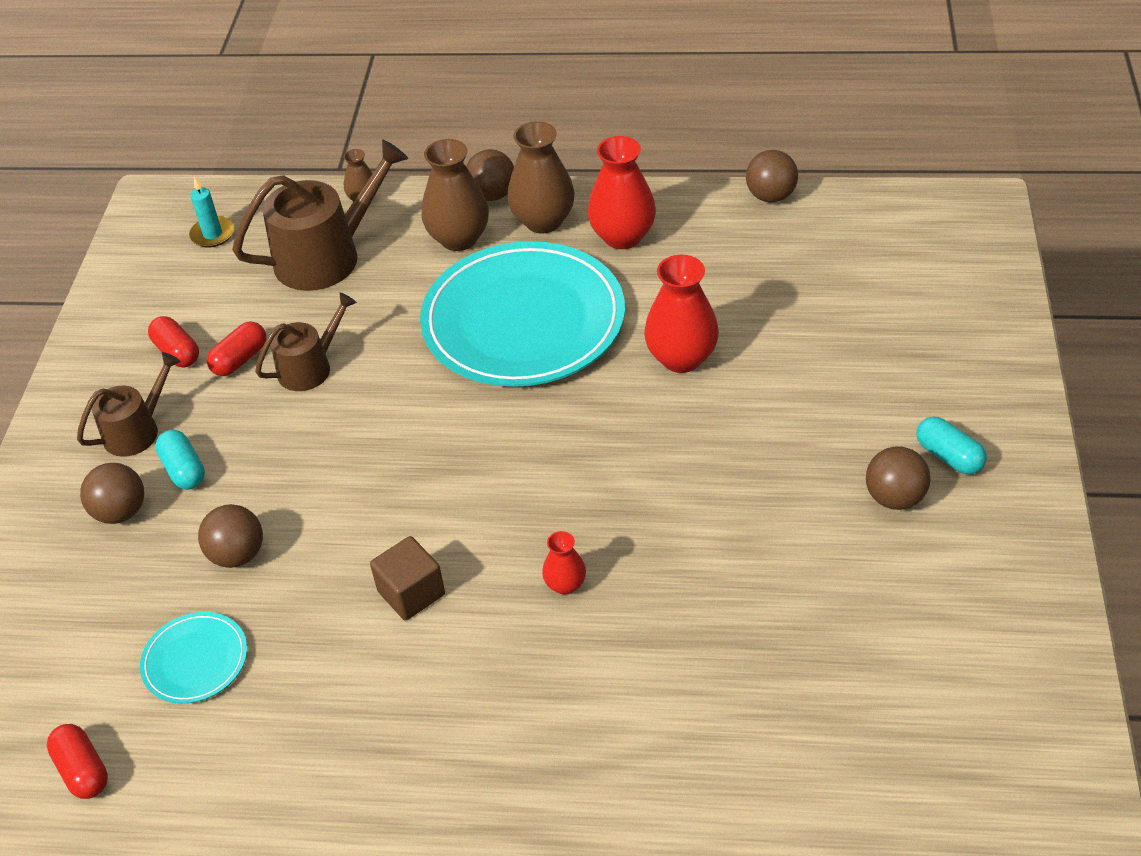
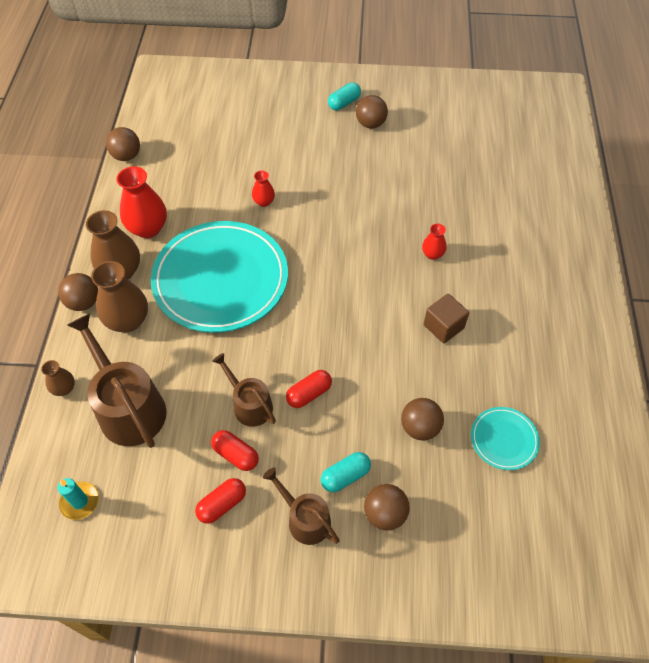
camera: 95 degrees left, 10 degrees up
(82, 770) = (591, 492): red capsule -> red capsule (309, 394)
(681, 358) = (264, 202): red vase -> red vase, size x0.52

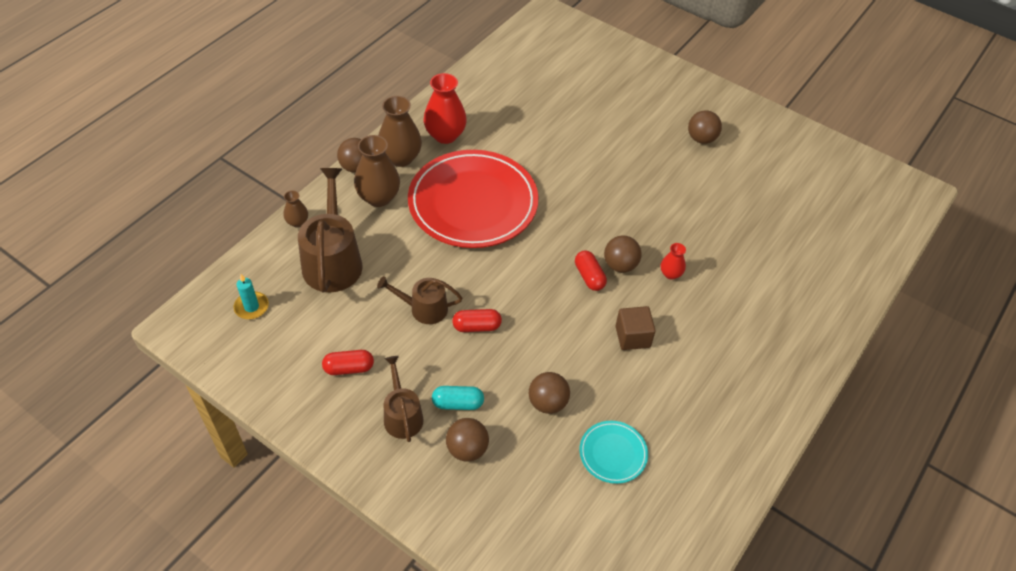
camera: 30 degrees right, 5 degrees down
(126, 156) = (470, 71): brown ball -> brown ball (620, 265)
(220, 279) = (473, 203): turquoise plate -> red plate
(235, 455) = (385, 339): red capsule -> red capsule (589, 276)
(249, 404) = (424, 308): brown watering can -> brown watering can turned 75 degrees counterclockwise
(264, 202) = (555, 159): red vase -> none
(344, 103) = (690, 110): turquoise capsule -> none

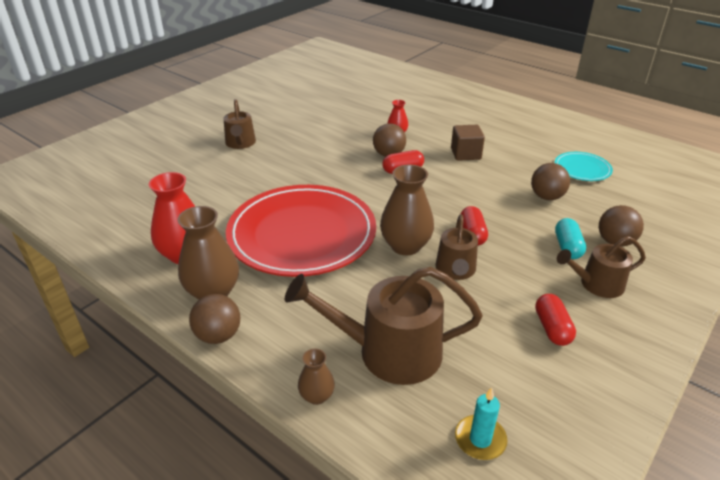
camera: 85 degrees left, 15 degrees down
(378, 197) = (281, 311): brown vase -> brown vase (405, 246)
(625, 145) = (240, 143): none -> brown watering can
(701, 139) = (244, 109): brown ball -> none

